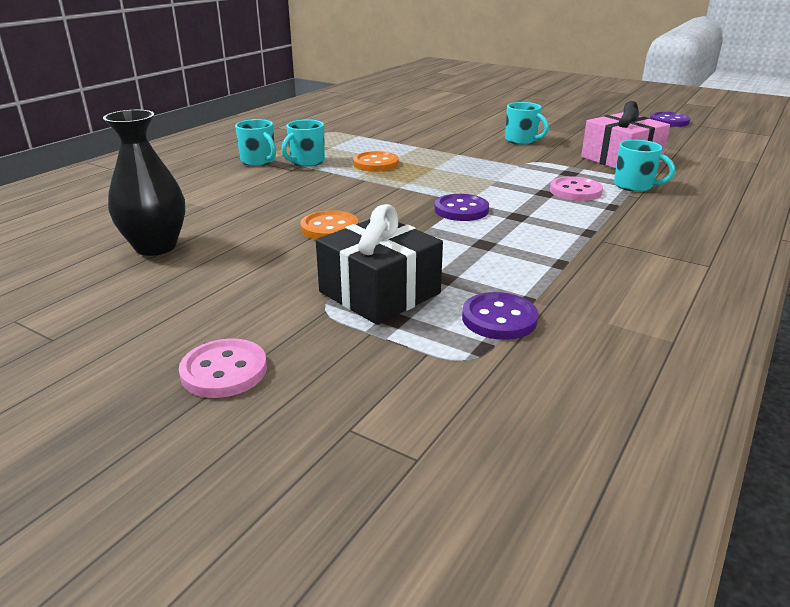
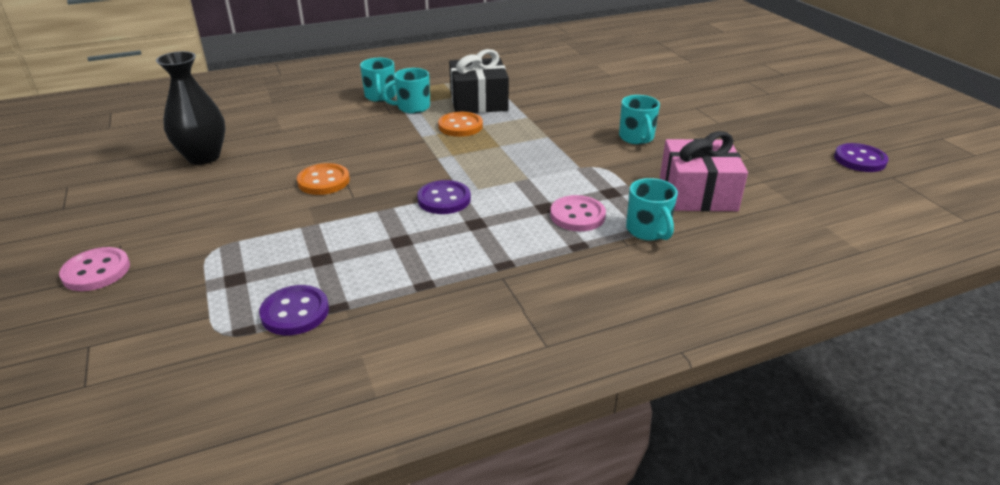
camera: 35 degrees right, 5 degrees up
(379, 292) = (262, 253): black gift -> black gift (478, 101)

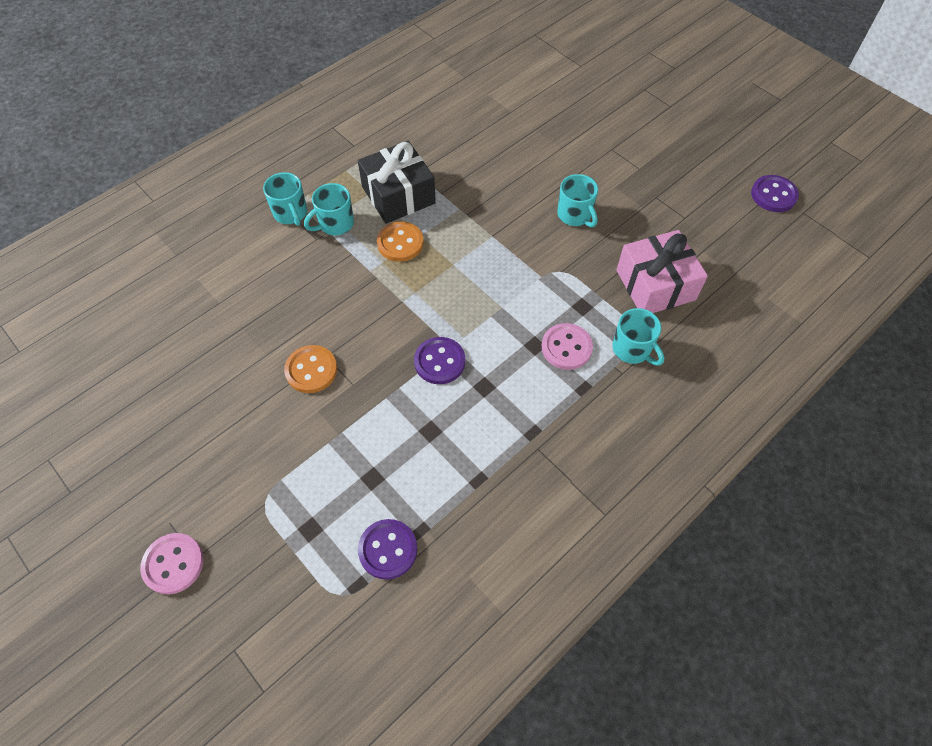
camera: 20 degrees left, 25 degrees up
(203, 157) = (163, 370): black vase -> none

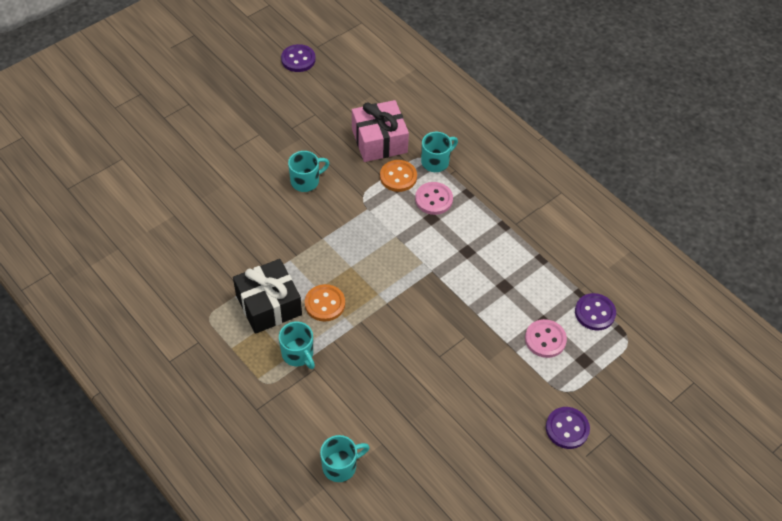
camera: 90 degrees left, 5 degrees down
(173, 564) = (617, 448): pink button -> pink button (545, 339)
(290, 213) = (281, 391): turquoise mug -> turquoise mug (340, 466)
(311, 370) = (452, 366): orange button -> orange button (398, 177)
(439, 362) = (445, 278): purple button -> purple button (567, 428)

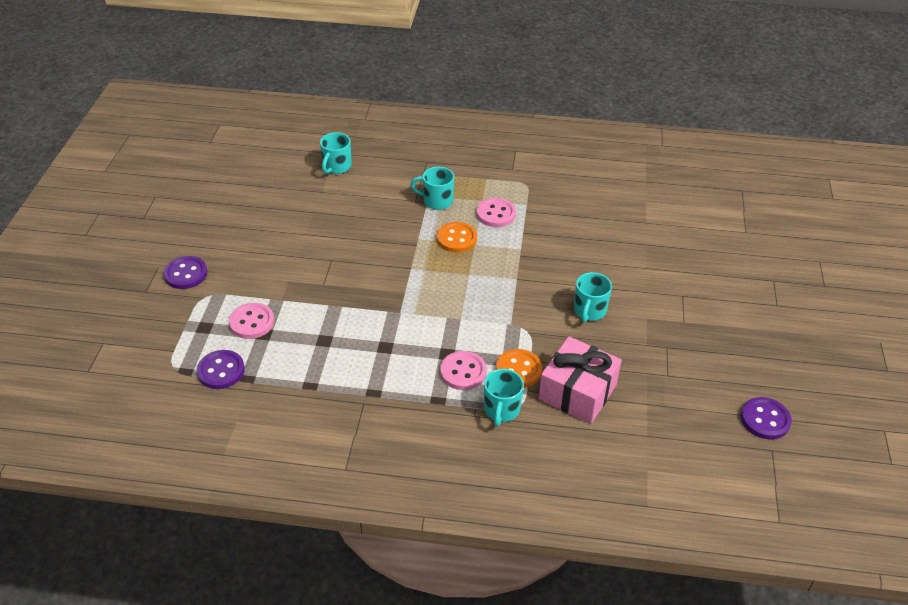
camera: 140 degrees right, 10 degrees down
(268, 305) = (496, 214): black gift -> pink button

